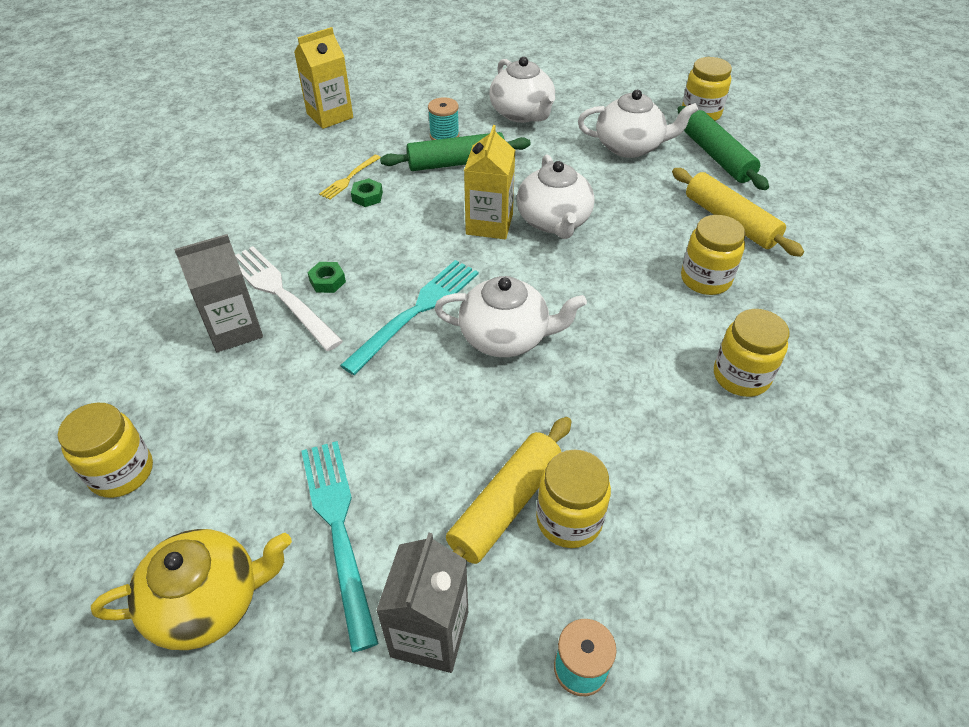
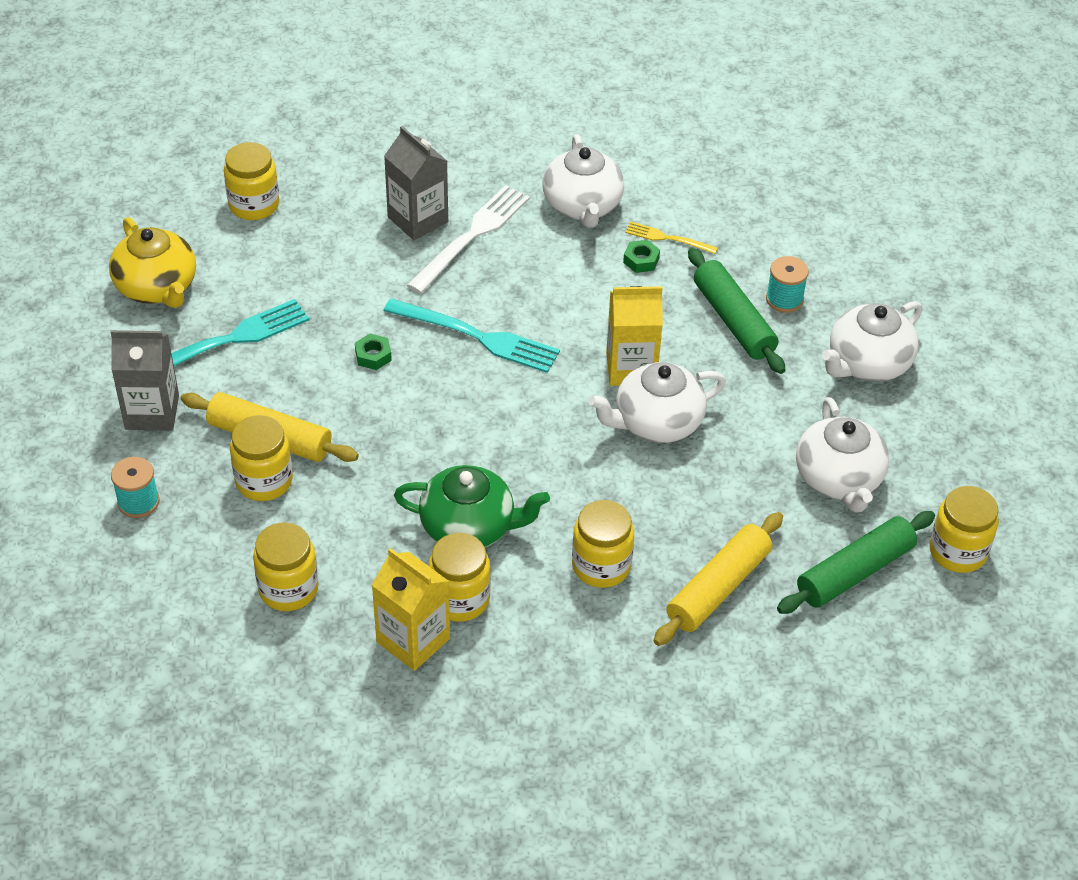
camera: 75 degrees right, 0 degrees up
(327, 281) = (499, 263): green nut -> green nut (373, 356)
(330, 115) = (781, 192): yellow carton -> yellow carton (413, 640)
(505, 337) = (462, 408): white teapot -> white teapot (582, 206)
(654, 356) = (469, 527): none -> green teapot
(726, 516) = (288, 589): none -> yellow jar

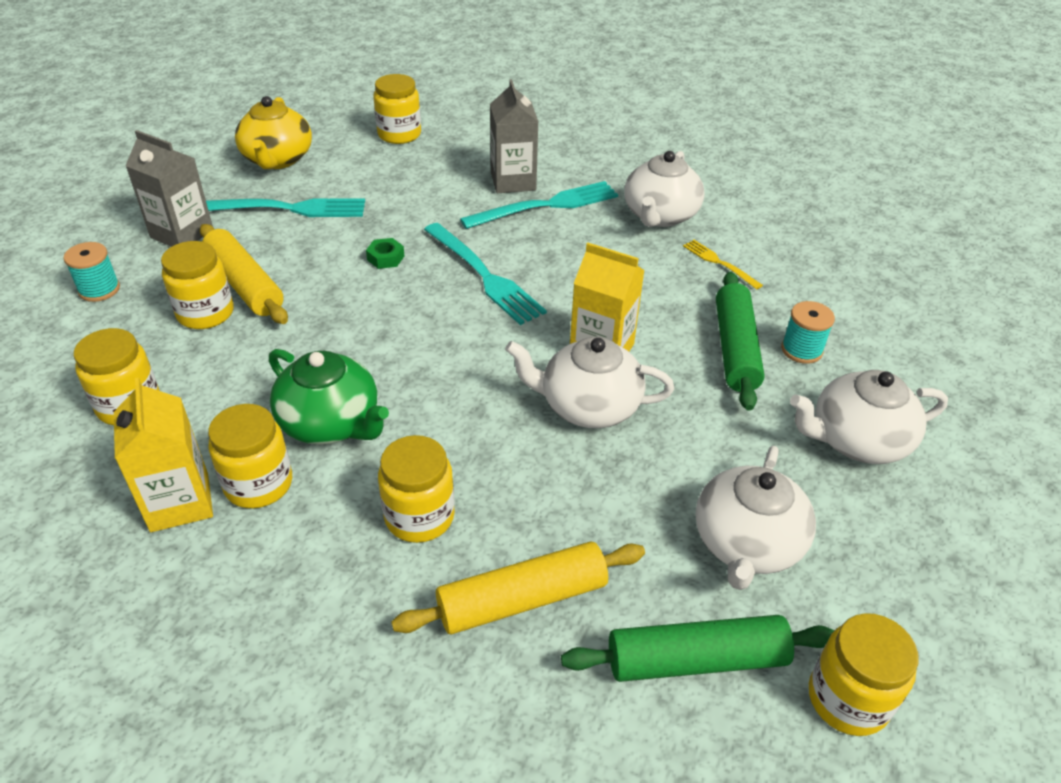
camera: 30 degrees right, 5 degrees down
(472, 236) = (546, 206): white fork -> turquoise fork
(641, 260) = (681, 271): green nut -> none

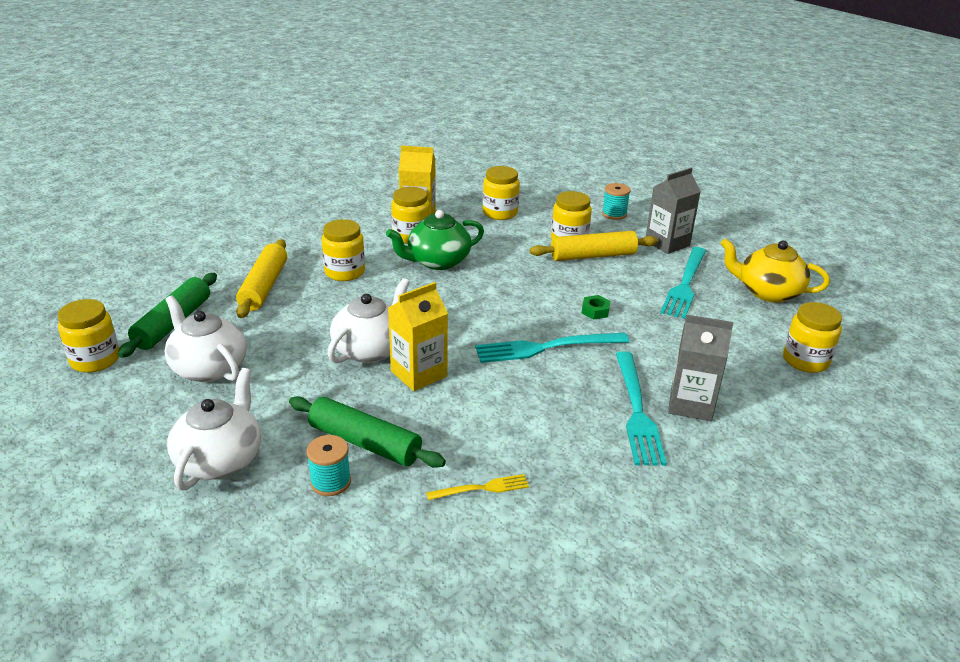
camera: 115 degrees right, 10 degrees down
(660, 215) = (585, 481): white teapot -> none

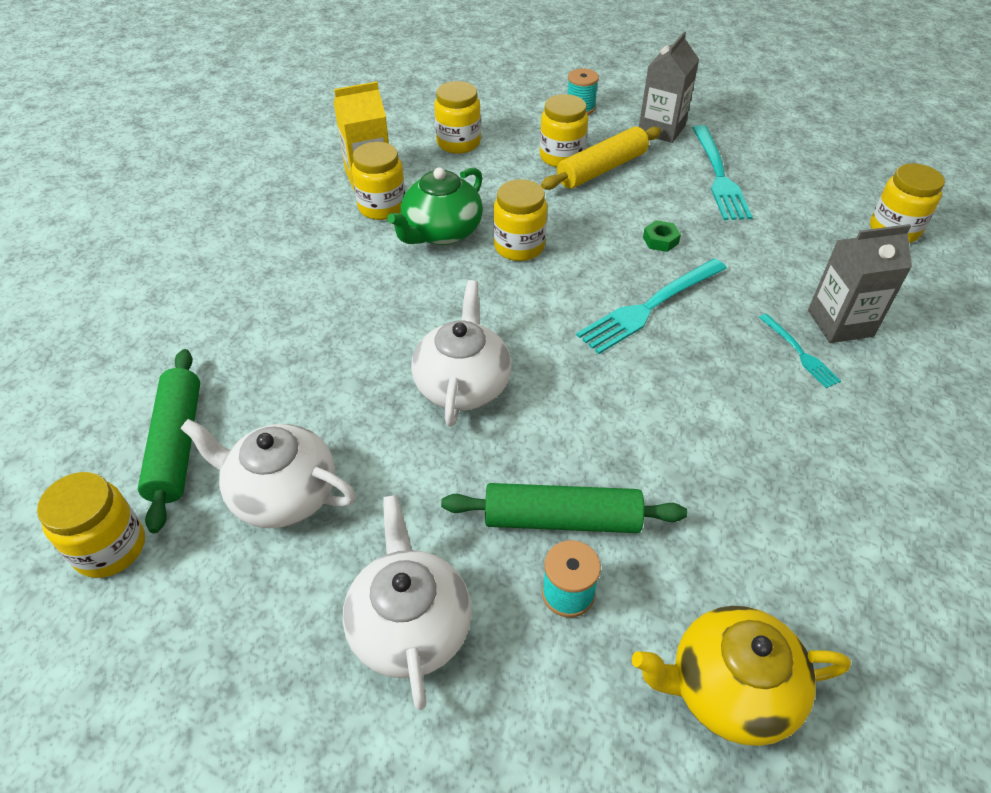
camera: 25 degrees left, 15 degrees up
(264, 287) = (257, 342): yellow rolling pin -> none
(344, 272) = (343, 285): yellow jar -> yellow jar (519, 246)
(418, 374) = (544, 396): yellow carton -> none
(482, 488) = (733, 522): yellow fork -> none
(637, 411) = (799, 353): turquoise fork -> turquoise fork, size x0.53
(768, 292) = (799, 159): yellow teapot -> yellow teapot (729, 689)

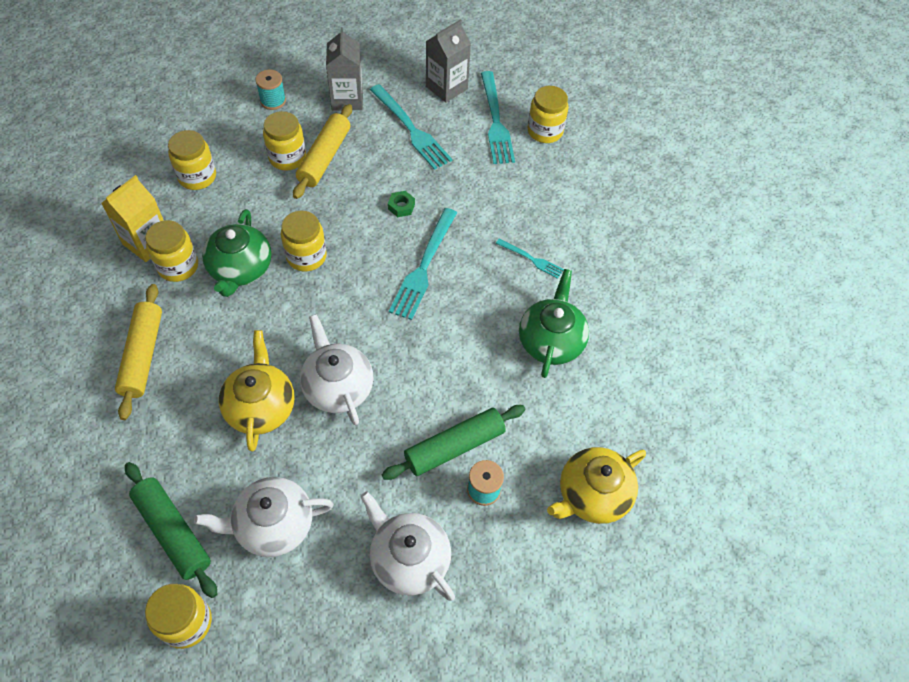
camera: 35 degrees left, 10 degrees up
(287, 268) = (143, 355): none -> yellow rolling pin
(363, 366) = (261, 407): none -> yellow teapot
(775, 456) = (551, 341): none -> green teapot
(831, 200) = (495, 121): none -> turquoise fork
(840, 323) = (545, 225): grey carton -> grey carton (446, 87)

